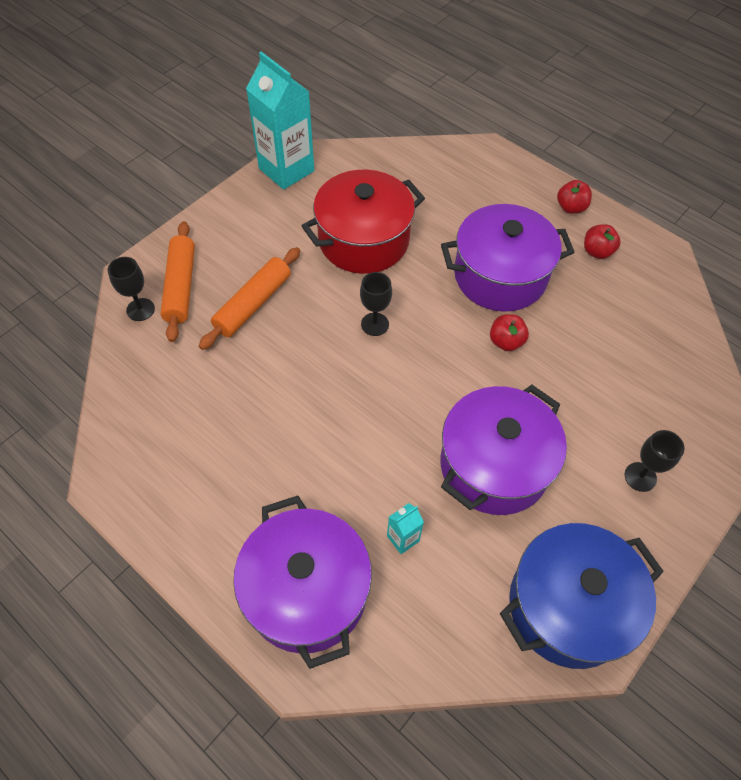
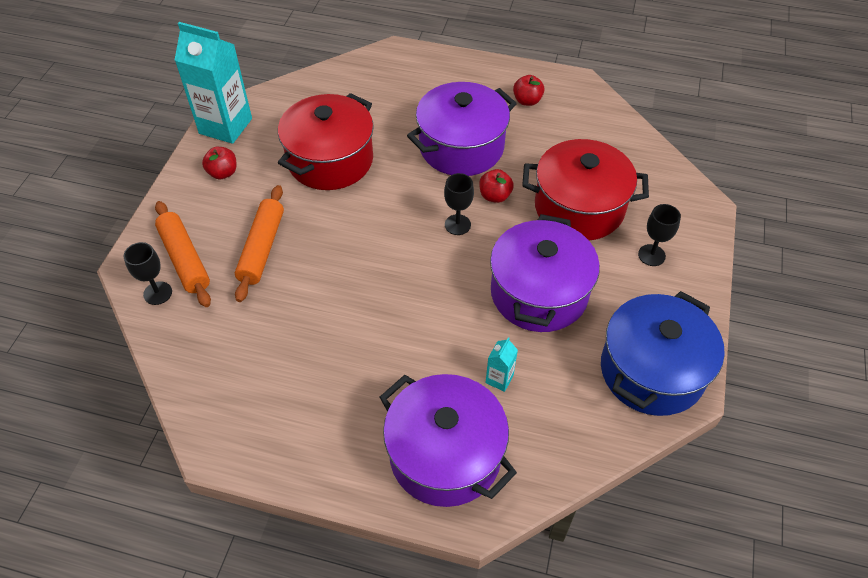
camera: 25 degrees left, 5 degrees down
(375, 324) = (379, 224): black goblet -> black goblet (457, 225)
(571, 207) = (488, 74): red apple -> red apple (223, 173)
(589, 390) = (579, 207): none -> red pot

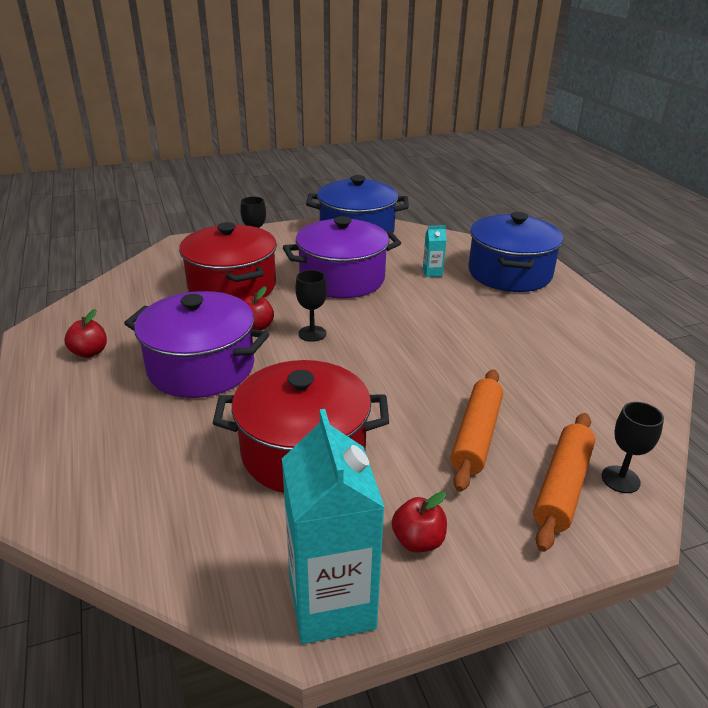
camera: 125 degrees left, 20 degrees down
(262, 248) = (476, 436): orange rolling pin -> orange rolling pin turned 45 degrees counterclockwise
(445, 454) = (509, 273): purple pot -> blue pot

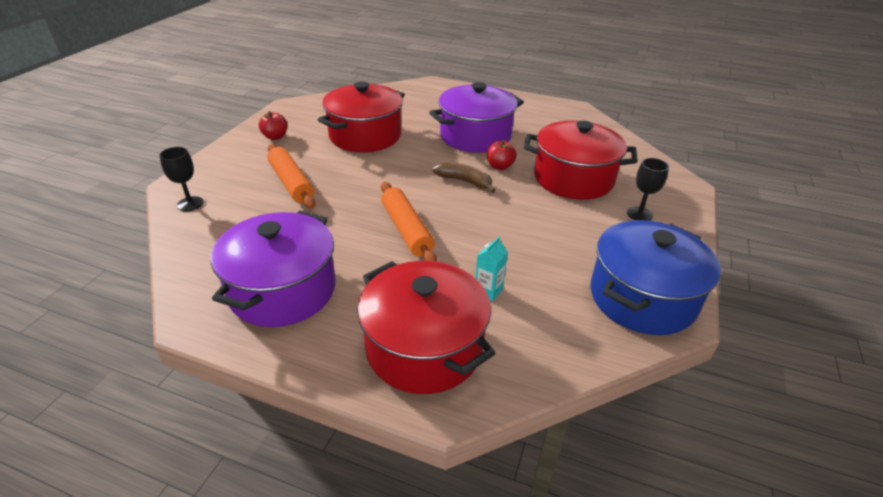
camera: 130 degrees right, 5 degrees up
(89, 352) = (533, 115): red apple -> none
(312, 333) = (464, 181): black goblet -> brown banana
(332, 604) = (287, 112): turquoise carton -> none
(342, 279) = (533, 231): purple pot -> purple pot (282, 290)
(509, 273) = (424, 347): blue pot -> red pot
(562, 487) = (223, 184): orange rolling pin -> orange rolling pin (406, 230)

